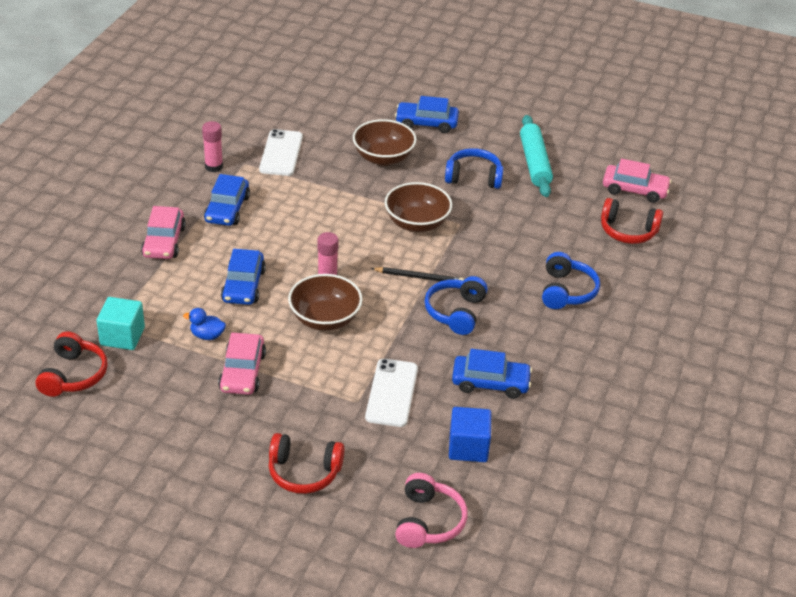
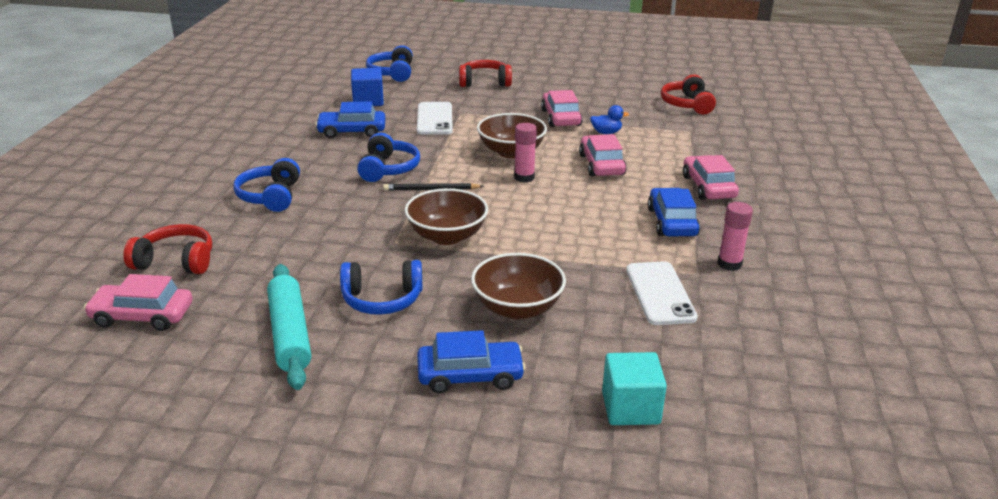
camera: 170 degrees right, 10 degrees down
(122, 336) = (674, 125): turquoise cube -> turquoise cube (630, 408)
(243, 285) = (601, 165): blue car -> pink car
(428, 521) = (392, 73): pink headphones -> blue headphones

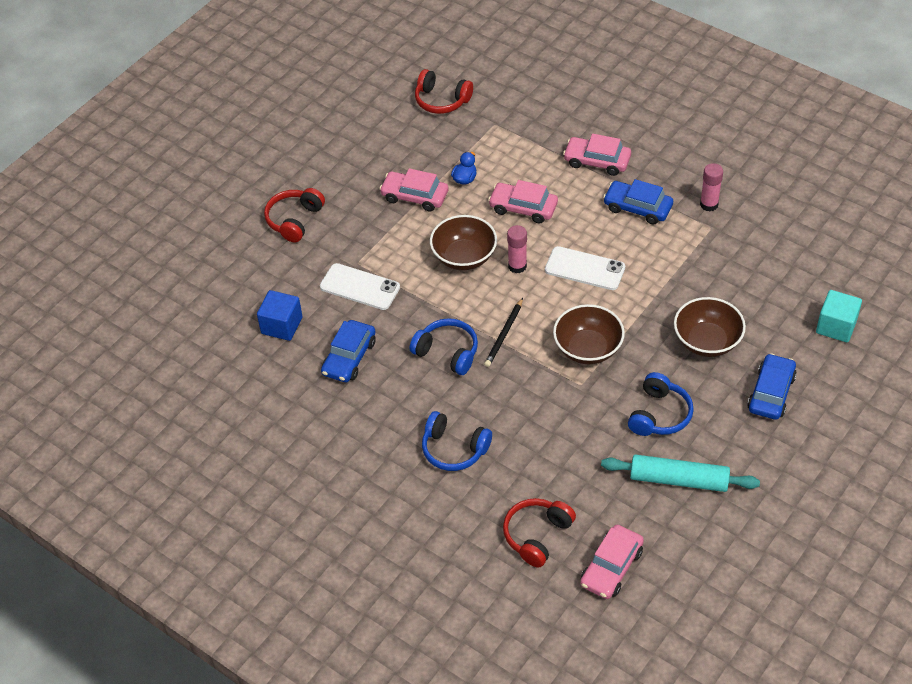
camera: 60 degrees left, 20 degrees up
(392, 73) = (218, 285): blue headphones -> none
(660, 293) = (726, 258): white phone -> white phone (585, 268)

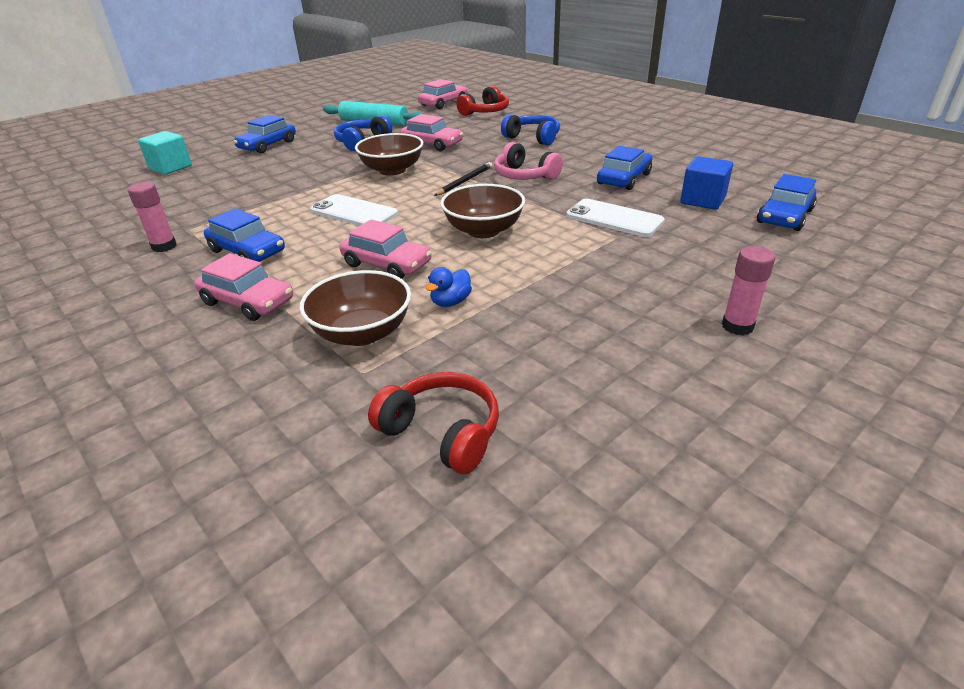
camera: 170 degrees left, 15 degrees down
(221, 307) = (784, 216): none -> blue car
(294, 220) = (715, 282): red headphones -> none
(414, 196) = (532, 290): pink car -> pink car (432, 144)
(447, 352) = (524, 176): blue headphones -> pink headphones
(517, 266) = (425, 219): pink glue stick -> pink glue stick (737, 326)
(707, 341) = (286, 167): brown bowl -> brown bowl (362, 333)

